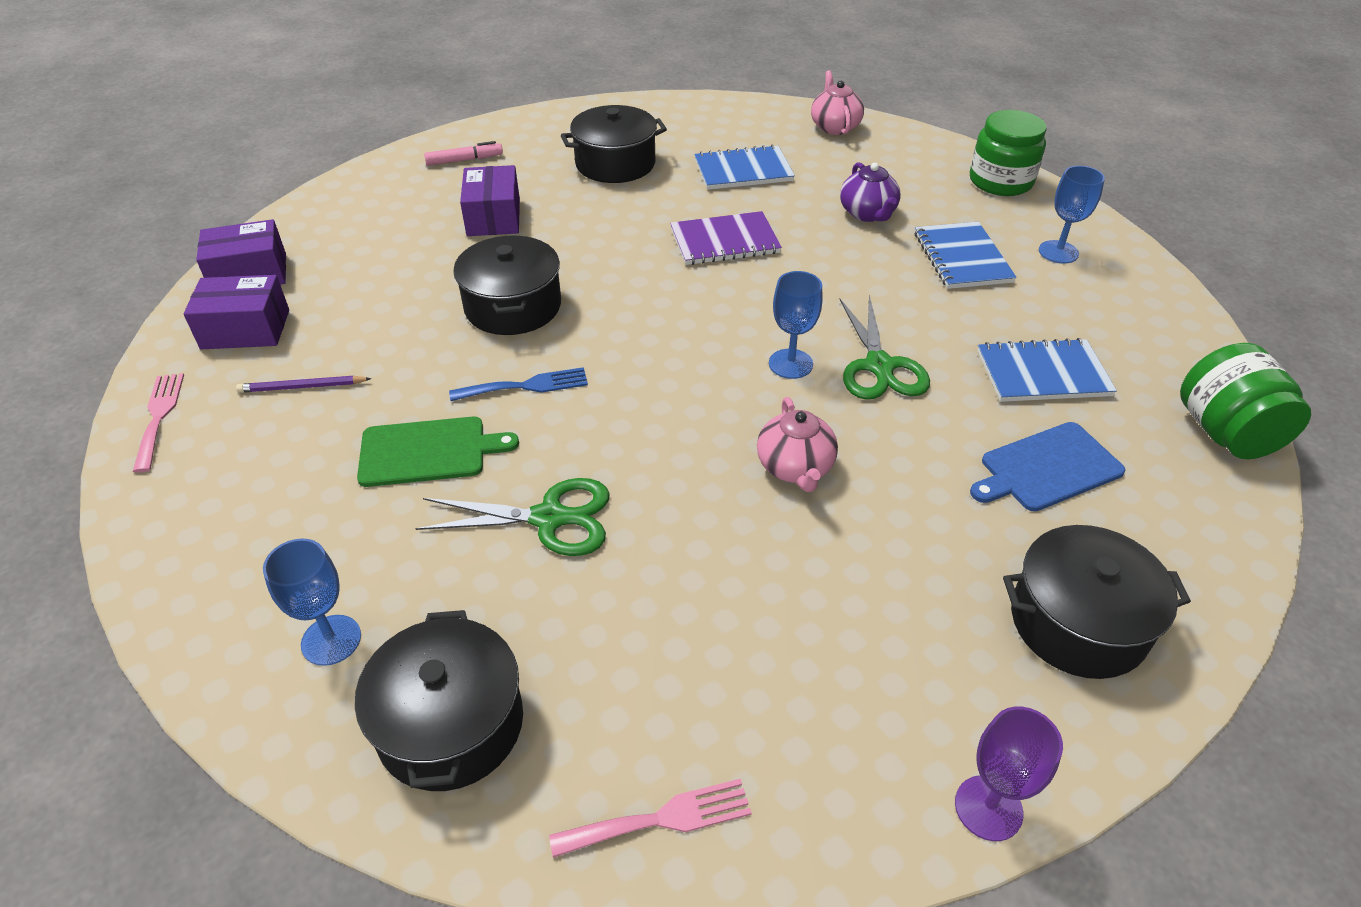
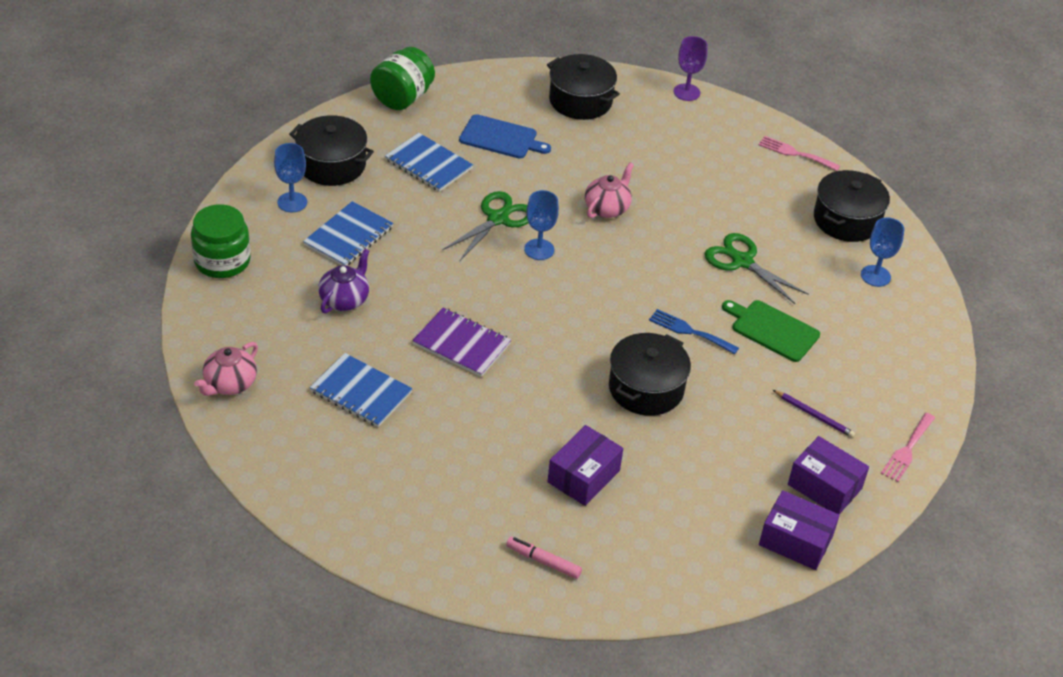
camera: 140 degrees left, 0 degrees up
(615, 164) = (437, 468): black pot -> black pot (332, 165)

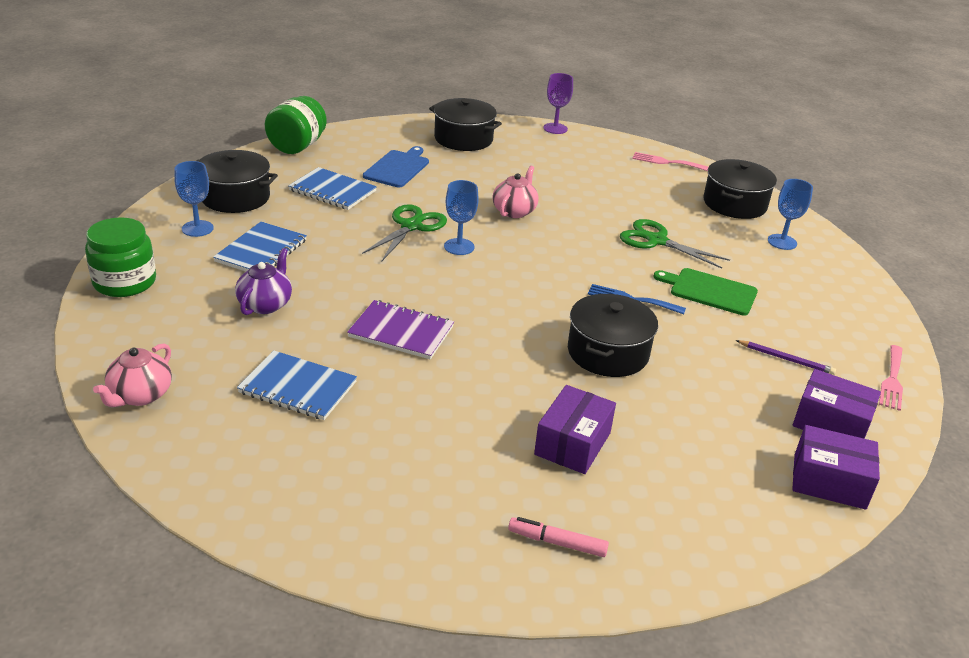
camera: 10 degrees left, 10 degrees down
(501, 138) = (398, 168): blue cutting board -> blue cutting board turned 75 degrees counterclockwise

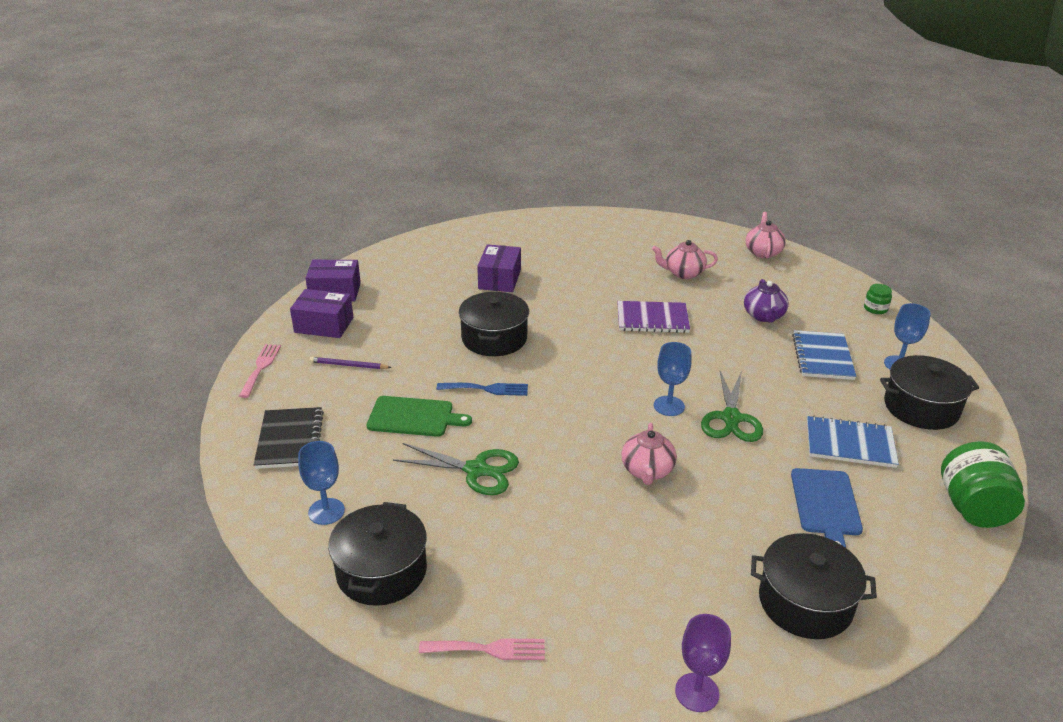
camera: 165 degrees right, 0 degrees up
(125, 282) = (875, 308): green jar -> green jar, size x0.49
(298, 387) = (683, 273): blue notebook -> pink teapot
(557, 542) = (492, 239): pink marker -> none
(830, 298) = (290, 439): none -> black notebook

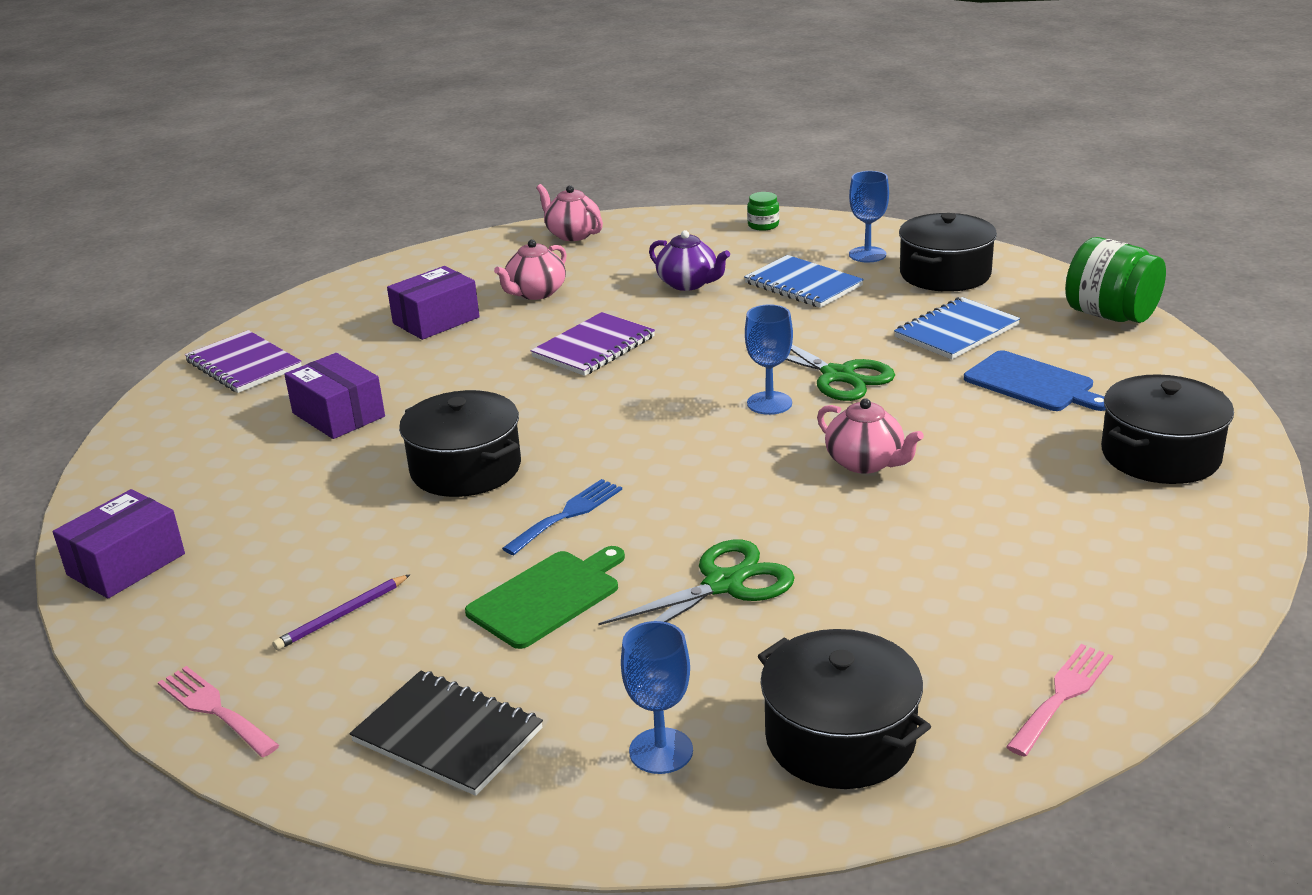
camera: 50 degrees left, 5 degrees down
(324, 325) = (199, 605): purple box -> purple box (436, 320)
(511, 232) = (243, 365): none -> purple notebook
(697, 692) = (1236, 572): purple goblet -> none

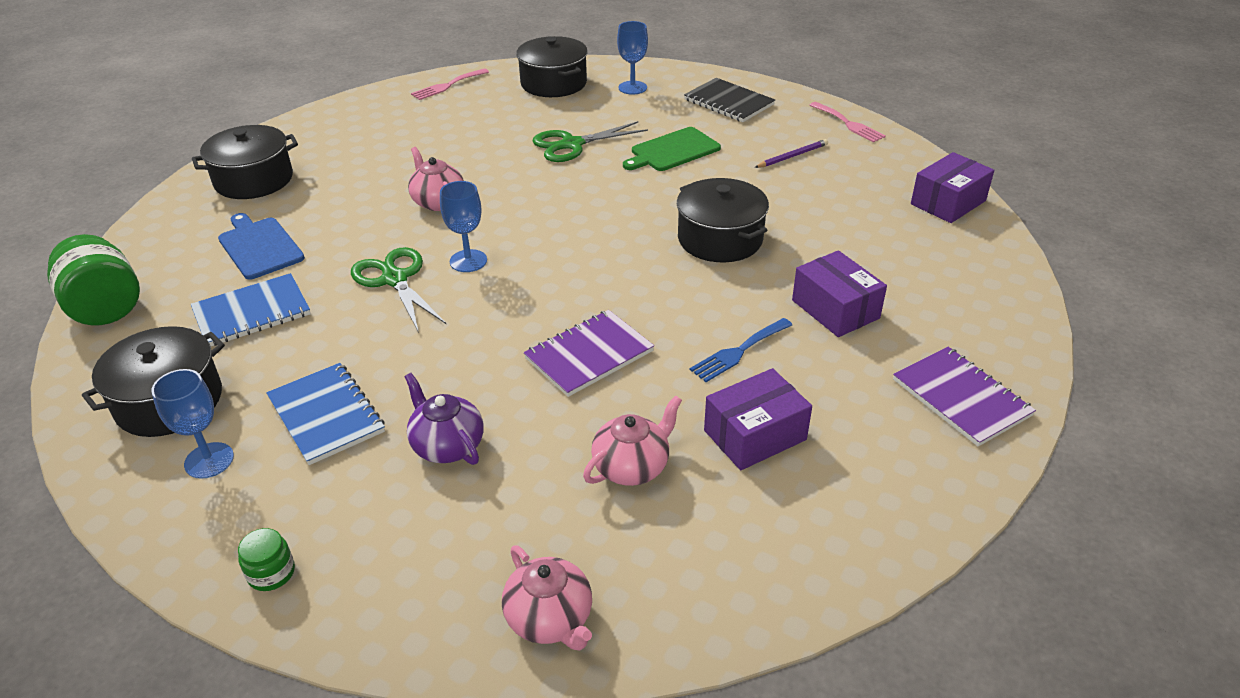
camera: 170 degrees left, 10 degrees up
(567, 514) = (651, 195): blue fork -> blue fork (738, 352)

